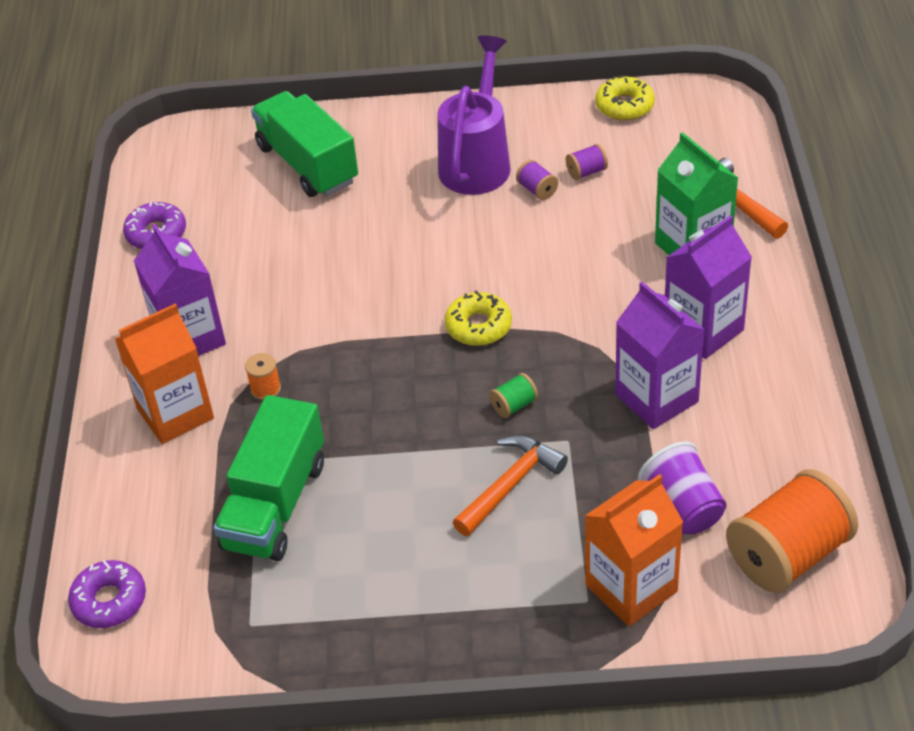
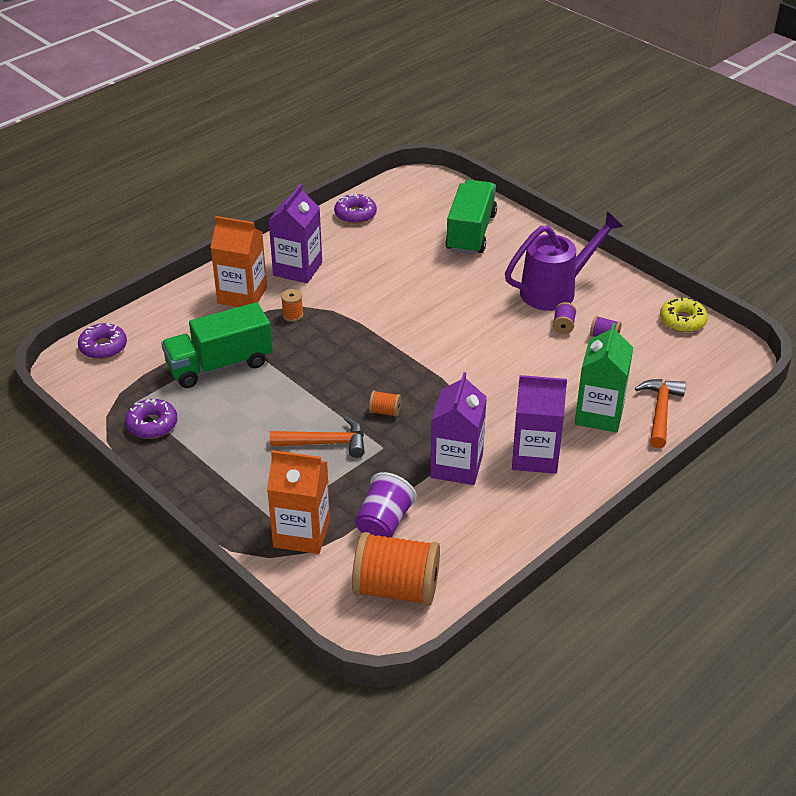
camera: 45 degrees right, 5 degrees down
(309, 628) = (152, 424): none -> purple donut
(478, 326) = (428, 364): yellow donut -> none
(514, 405) = (385, 411): green spool -> orange spool

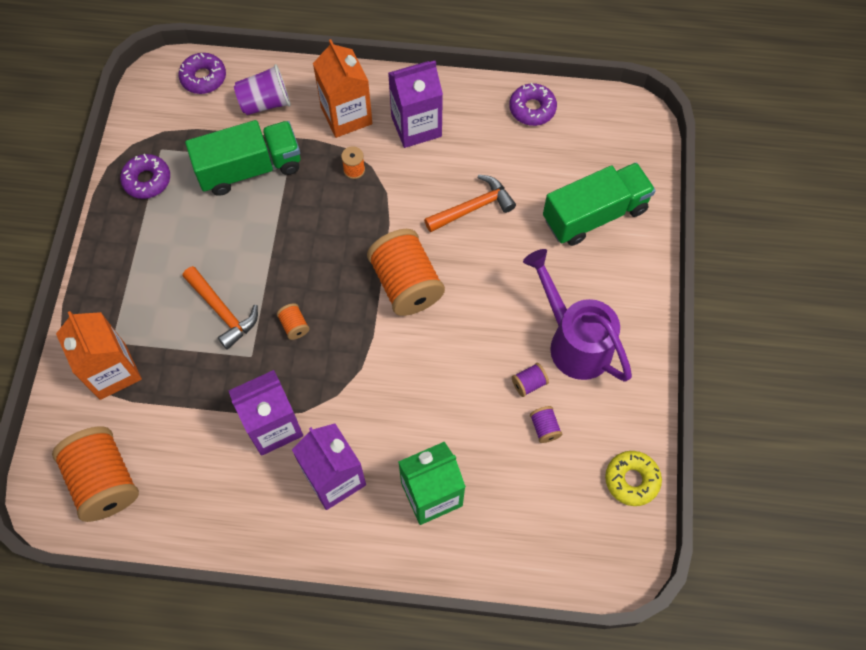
camera: 50 degrees right, 25 degrees up
(219, 365) = (250, 169): green truck -> green truck turned 135 degrees clockwise
(384, 523) = (167, 420): purple cup -> purple cup (265, 103)
(419, 340) = (406, 284): none -> orange spool
(555, 291) = (574, 342): purple watering can -> purple watering can turned 150 degrees counterclockwise
(660, 411) = (479, 543): orange hammer -> orange hammer (473, 207)

